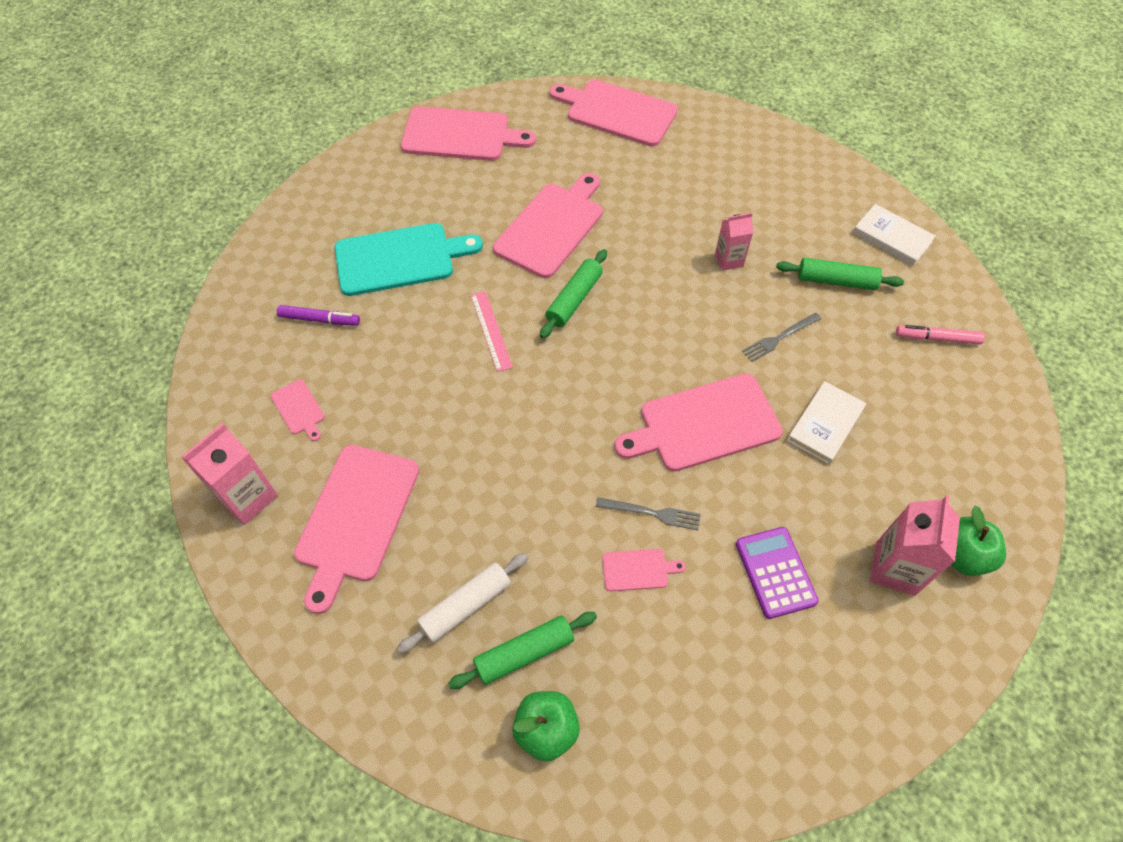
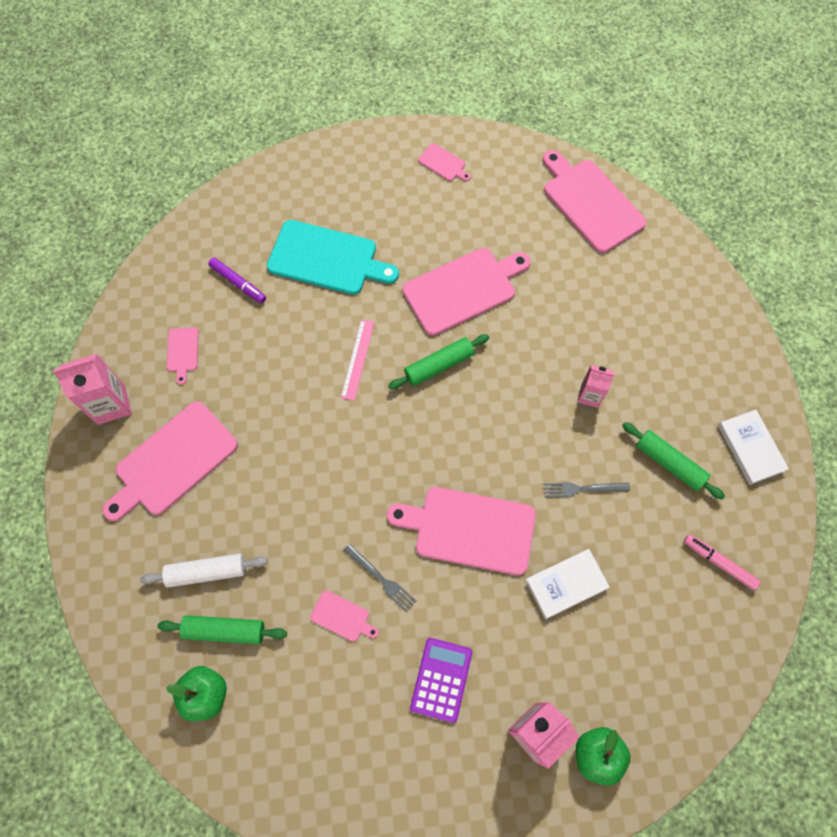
camera: 30 degrees right, 10 degrees up
(460, 135) = (443, 163): pink cutting board -> pink cutting board, size x0.45

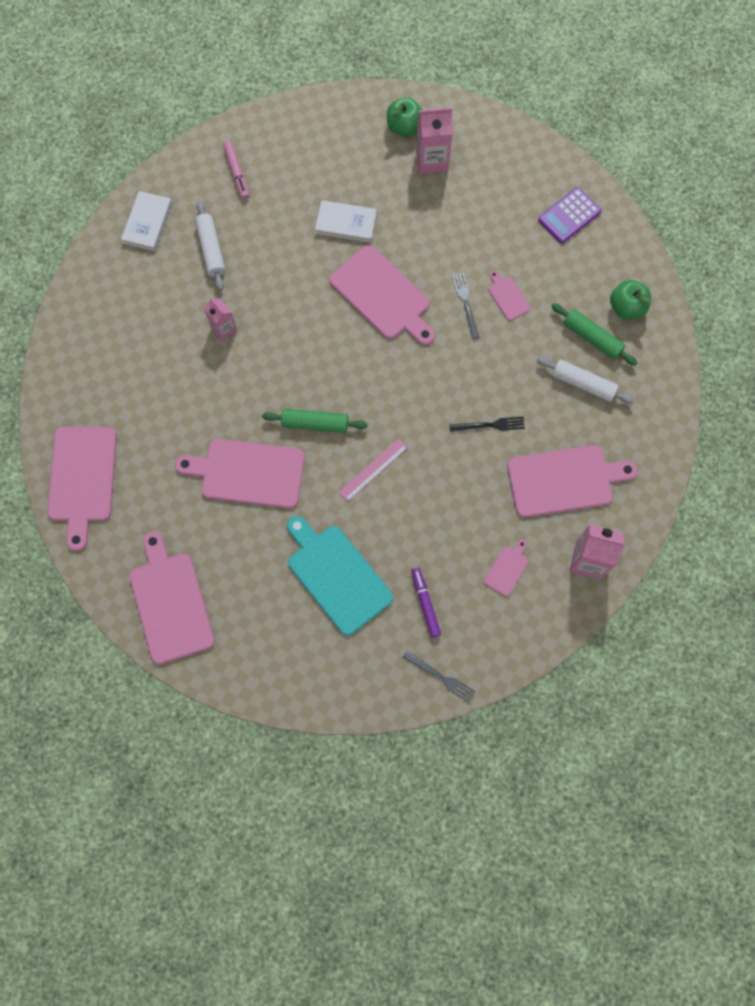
camera: 145 degrees left, 5 degrees up
(276, 468) = (489, 425): none -> black fork
(441, 679) = (468, 222): purple calculator -> purple calculator (569, 216)
(443, 163) = (170, 603): pink cutting board -> pink cutting board, size x2.20
(583, 489) = (284, 271): grey fork -> grey fork (440, 677)
(669, 463) = (211, 249): green rolling pin -> white rolling pin

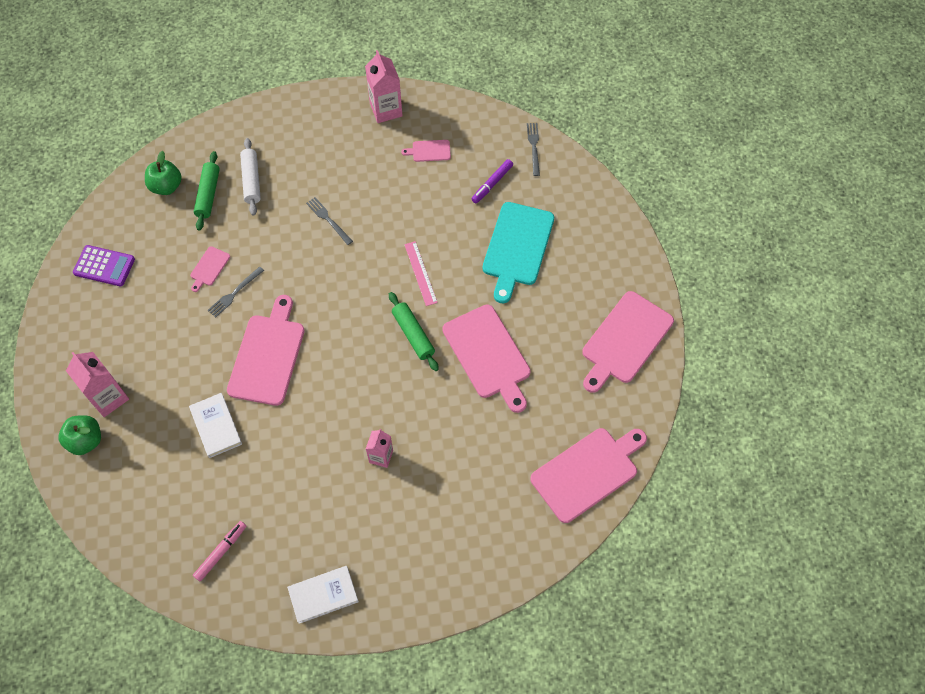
camera: 125 degrees left, 10 degrees down
(211, 249) = (313, 519): white rolling pin -> none
(373, 469) = (420, 273): pink ruler -> pink ruler turned 60 degrees clockwise
(489, 425) = (328, 220): black fork -> grey fork
(564, 480) = (338, 152): pink cutting board -> none

